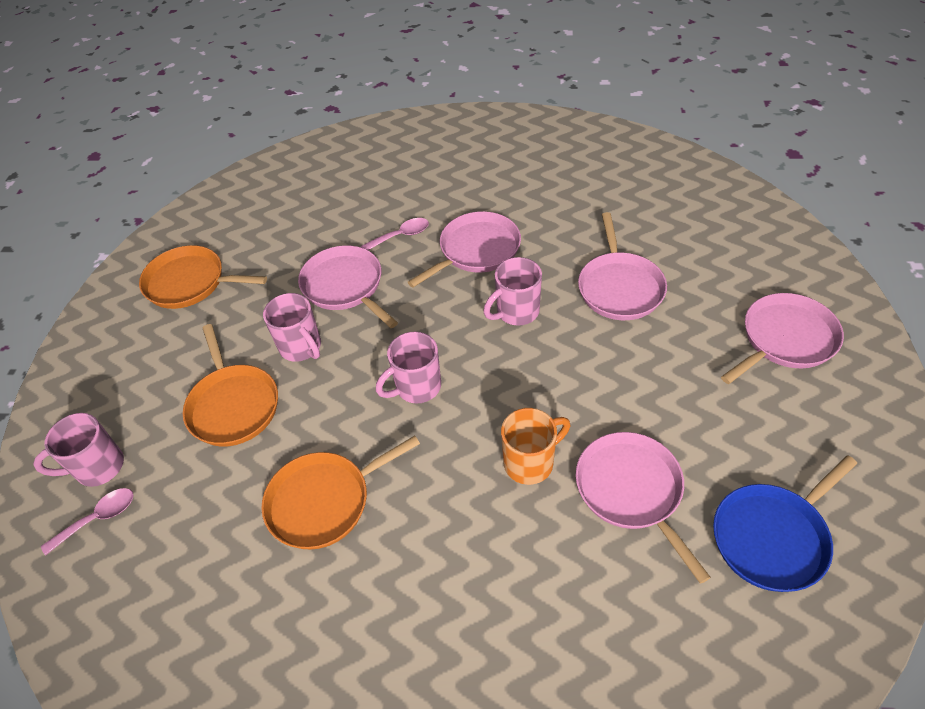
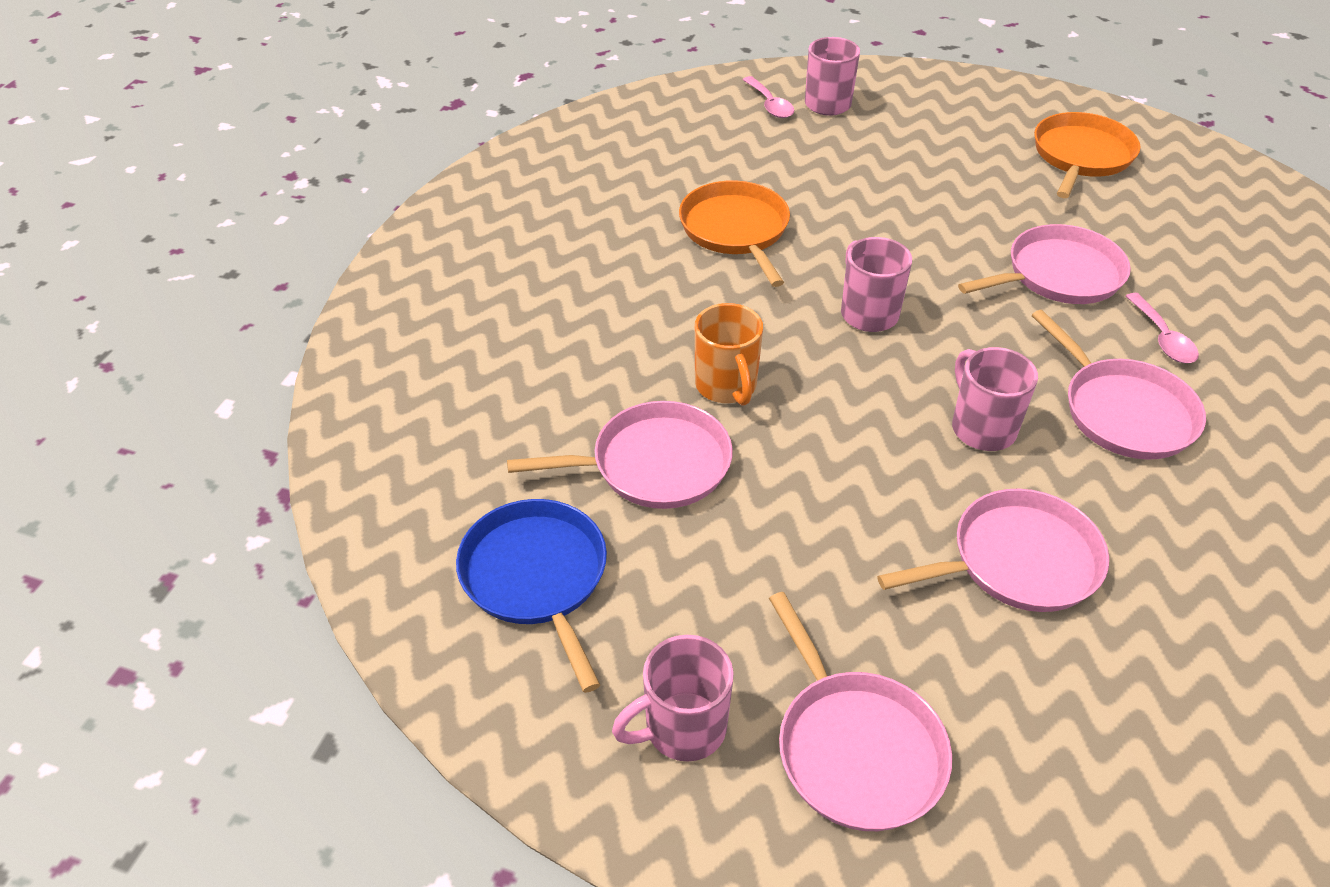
camera: 100 degrees right, 5 degrees down
(233, 405) = (880, 180): orange pan -> none
(301, 347) = (955, 231): pink mug -> pink mug (682, 728)
(619, 287) = (1017, 561): pink pan -> pink pan turned 150 degrees clockwise

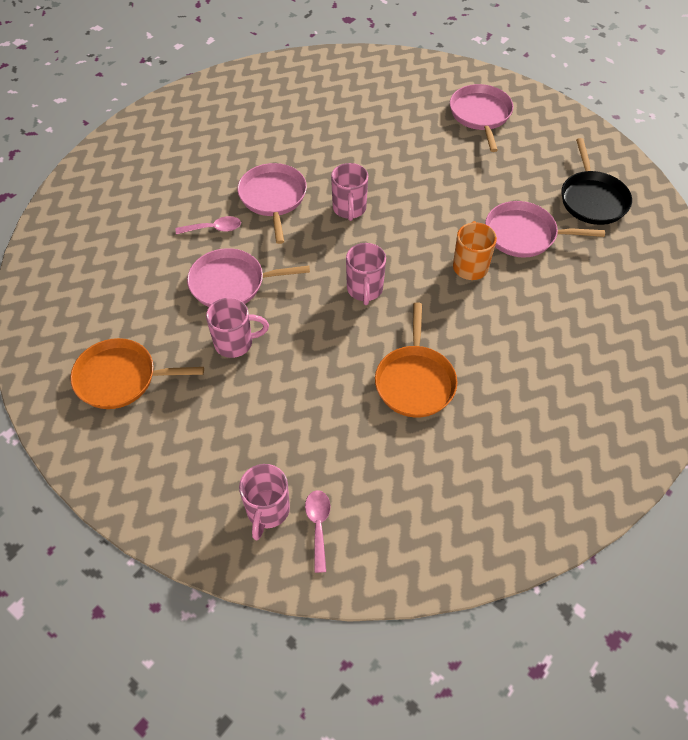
camera: 160 degrees left, 10 degrees up
(537, 578) = (592, 199): blue pan -> black pan
(682, 728) = (543, 135): pink mug -> pink mug (235, 343)
(1017, 561) = (377, 153): pink pan -> none
(1081, 156) = (121, 378): orange pan -> orange pan turned 45 degrees clockwise
(1162, 338) = (213, 229): pink spoon -> pink spoon turned 75 degrees clockwise

